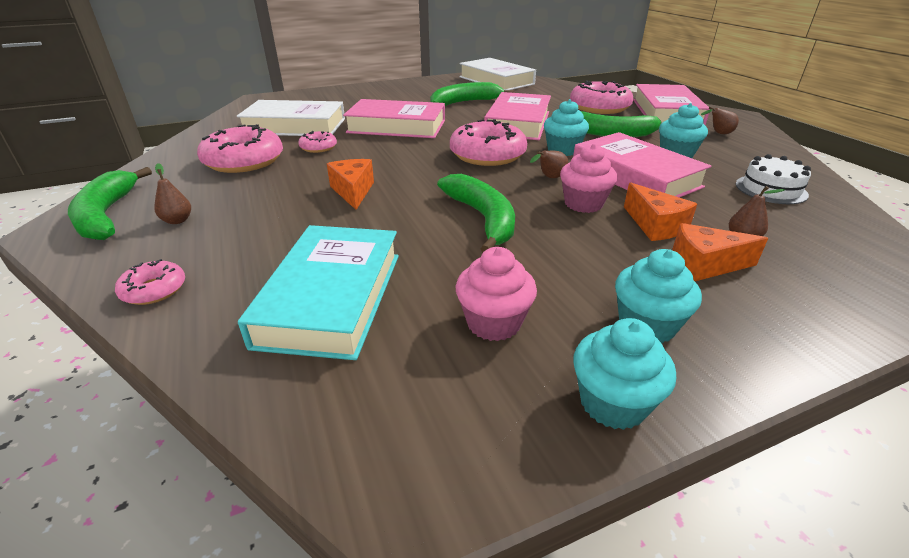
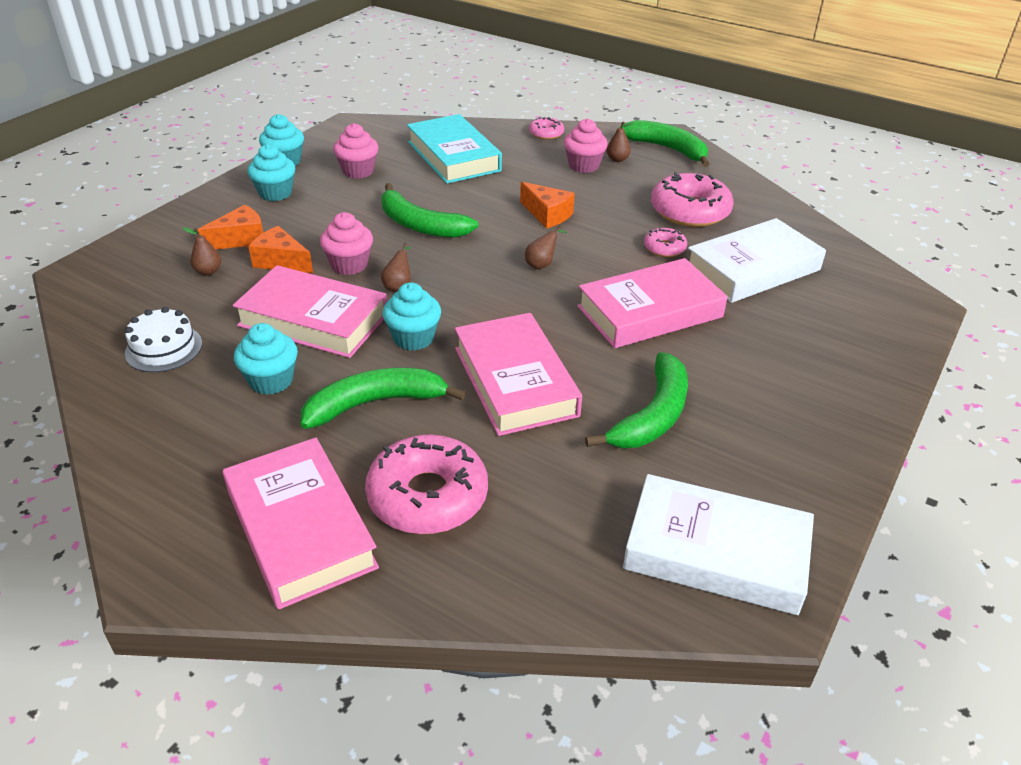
camera: 145 degrees right, 5 degrees up
(222, 226) = (583, 166): none -> pink cupcake
(487, 155) = (489, 299): pink donut -> none
(718, 133) = (207, 471): brown pear -> brown pear (542, 264)

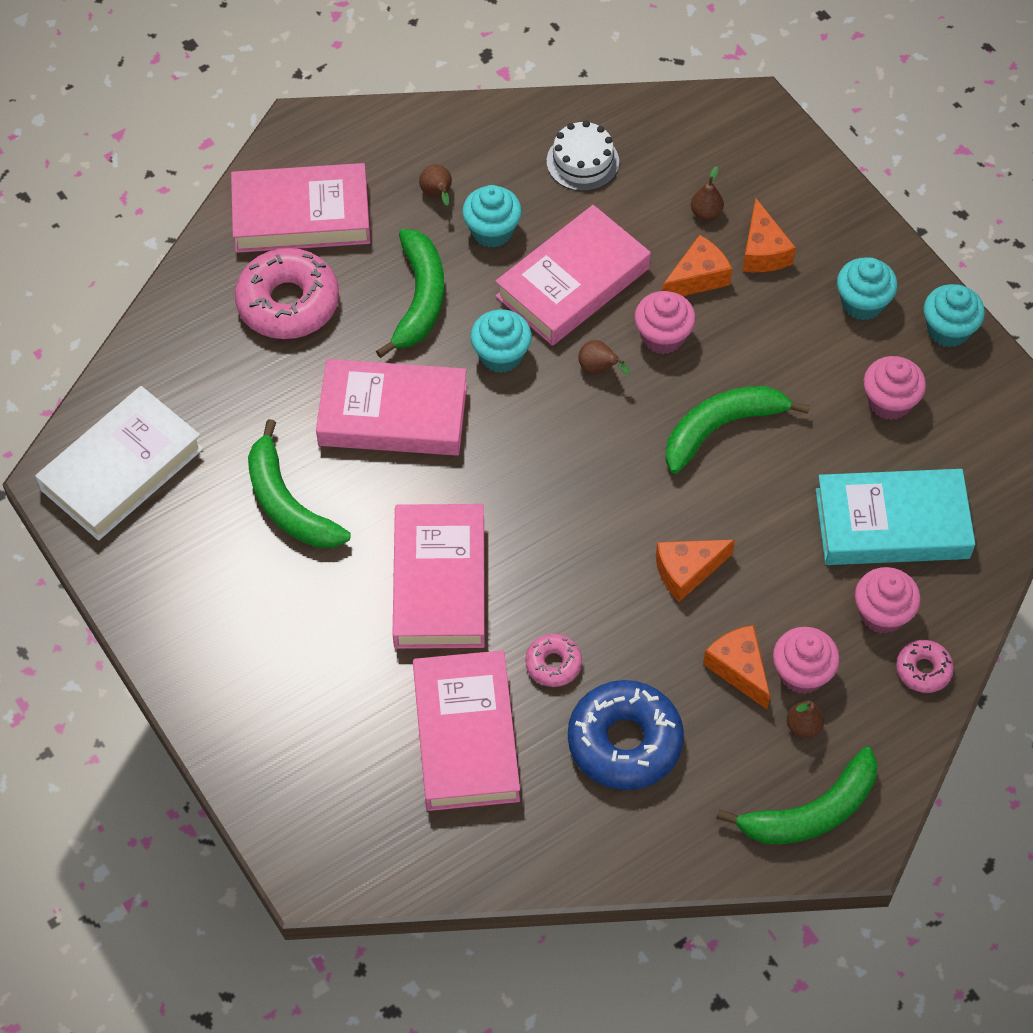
camera: 115 degrees right, 20 degrees up
(520, 150) = (882, 614): none -> pink cupcake
(542, 264) = (578, 518): brown pear -> brown pear (437, 195)
(600, 185) = (739, 669): none -> orange cheese
(690, 211) = (624, 742): pink donut -> blue donut
(752, 269) = (466, 736): white book -> pink book

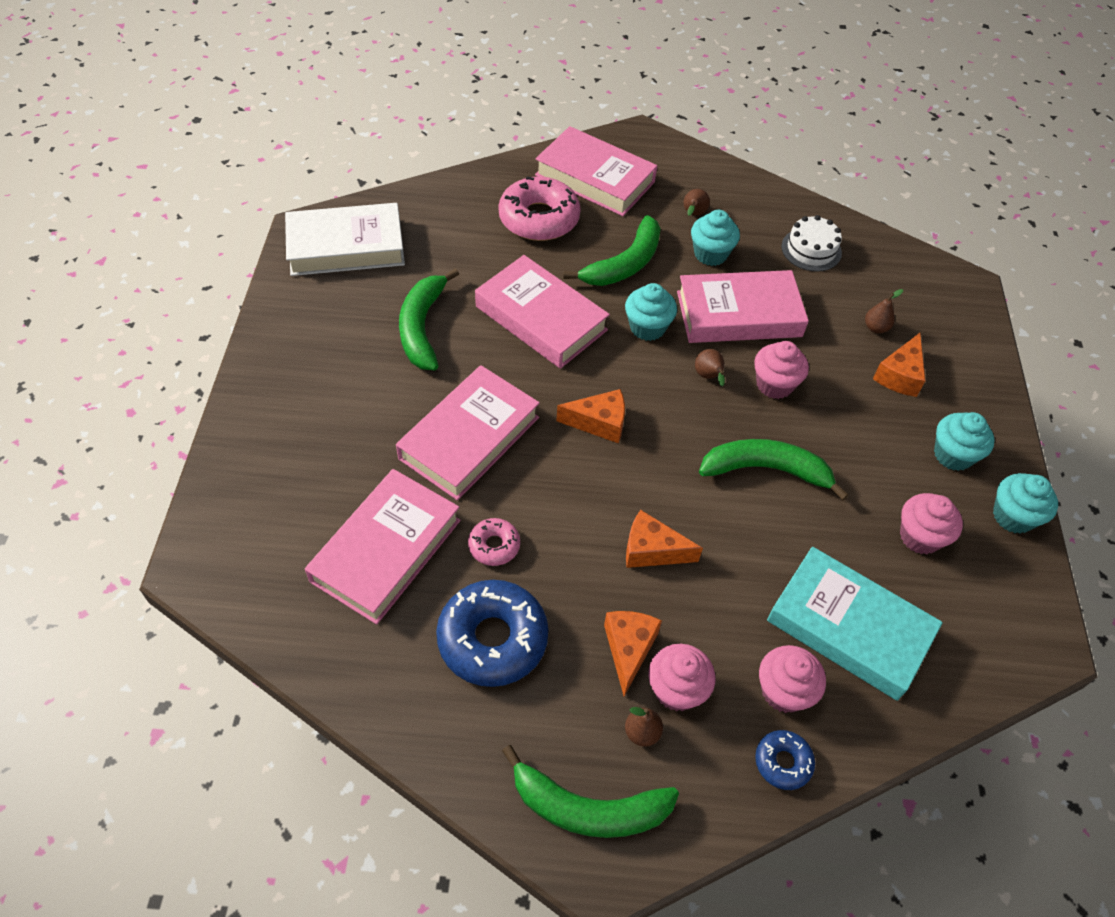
camera: 35 degrees right, 5 degrees down
(697, 278) = (834, 363): orange cheese -> orange cheese (599, 423)
(923, 670) = (783, 762): pink donut -> blue donut

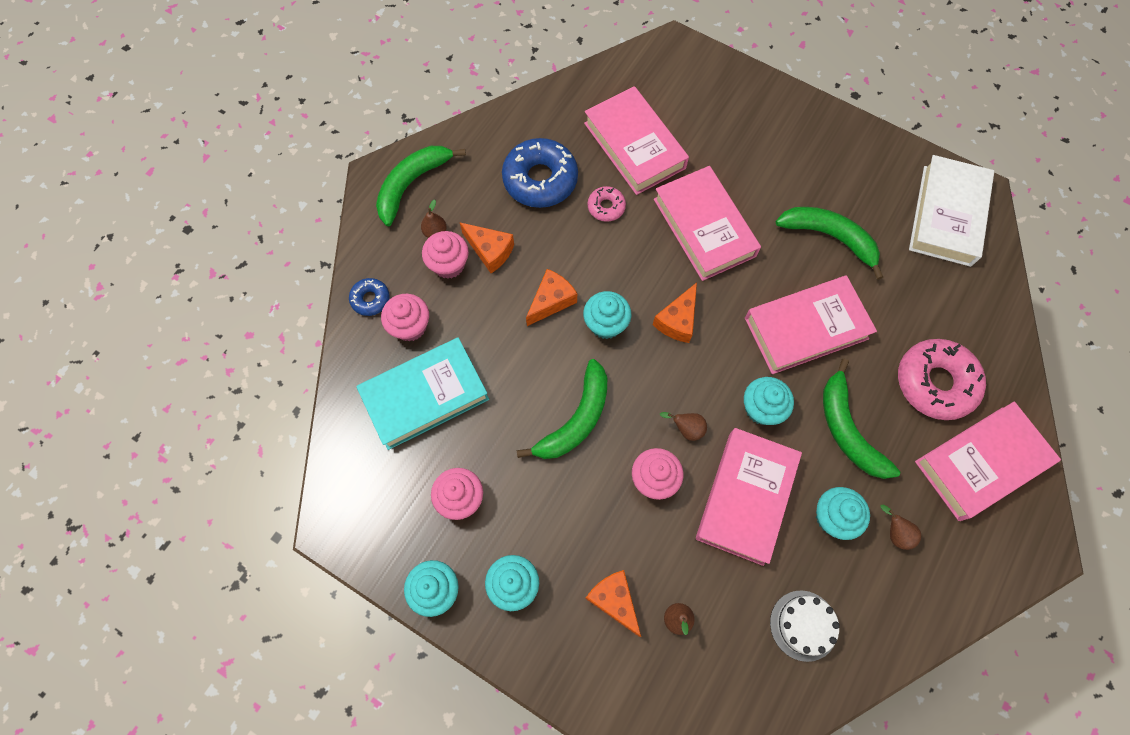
camera: 120 degrees right, 15 degrees up
(645, 485) = (605, 324): none -> turquoise cupcake

